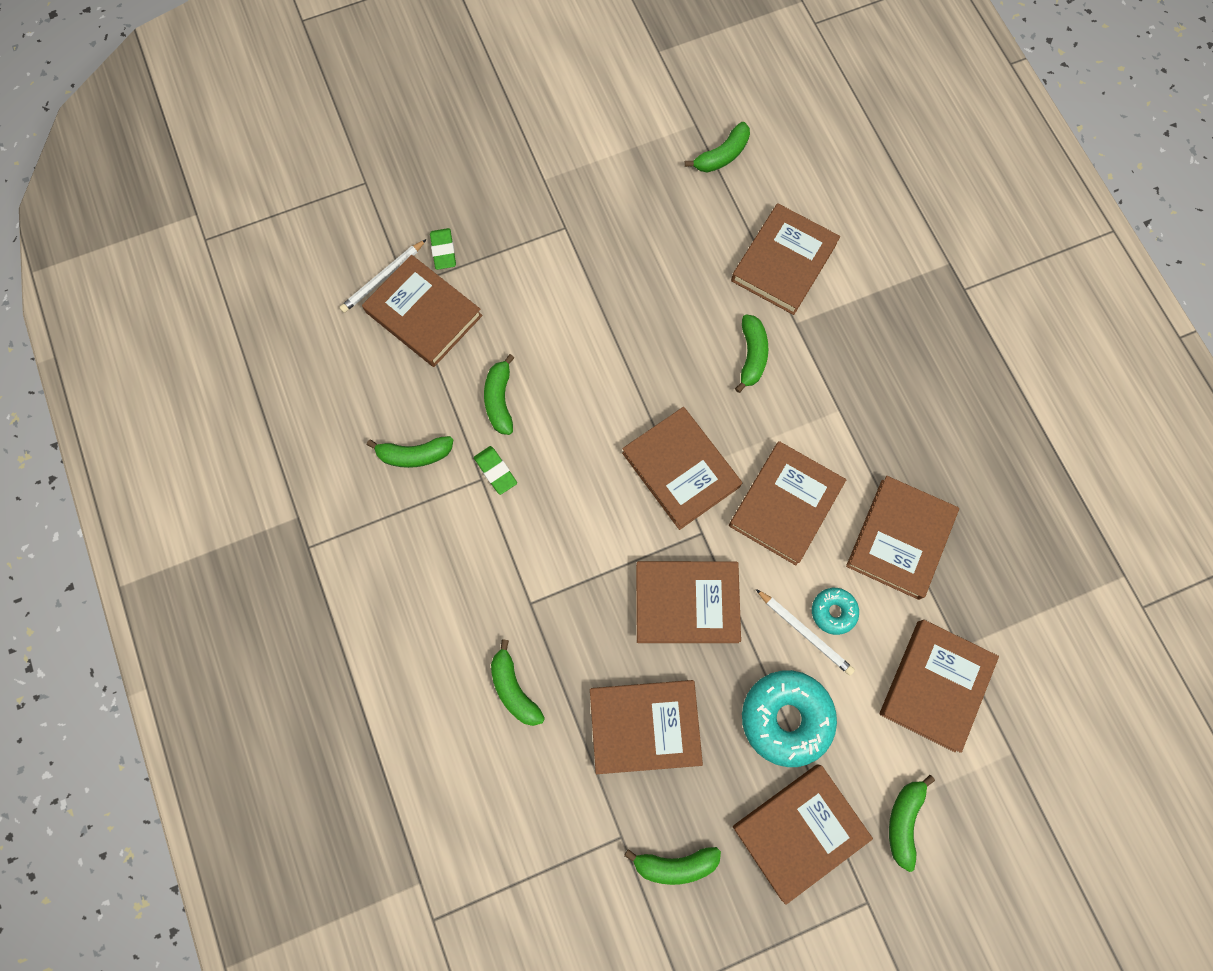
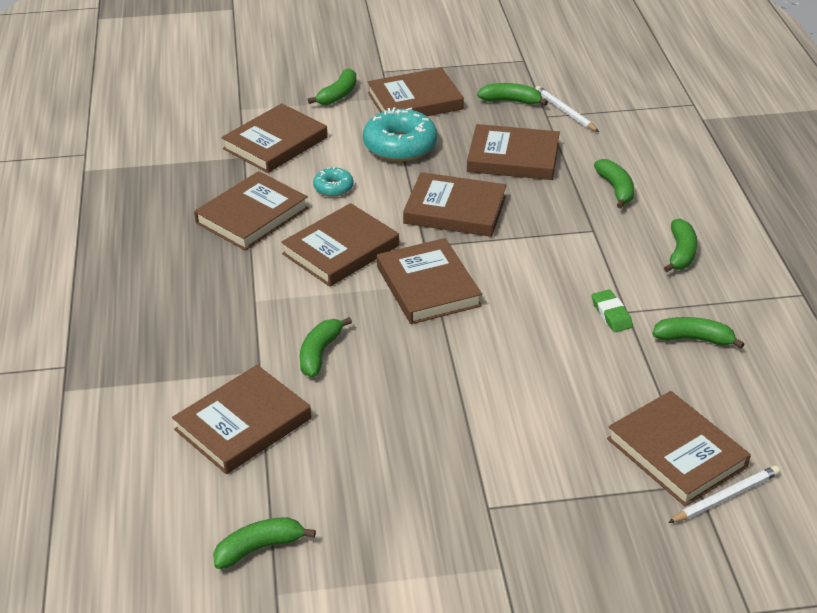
camera: 165 degrees left, 35 degrees down
(443, 251) = (647, 511): green eraser -> none
(500, 400) = (598, 365): green banana -> green banana (681, 253)
(805, 632) = (363, 181): white pencil -> white pencil (565, 111)

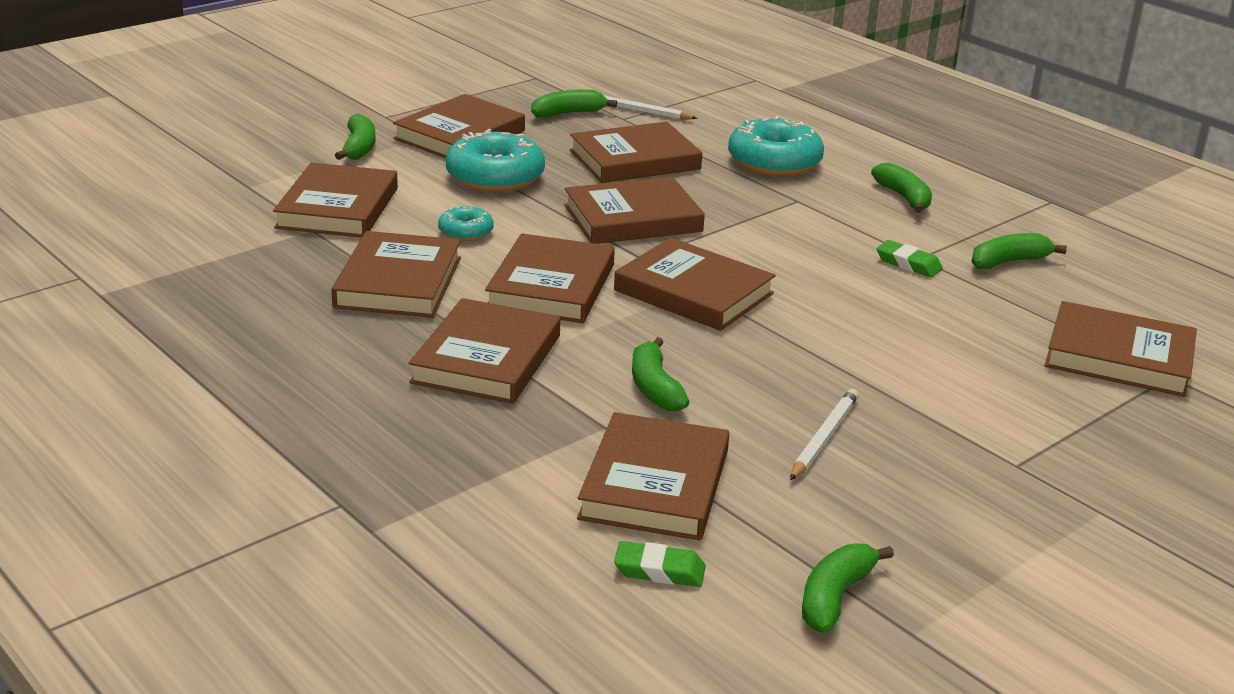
camera: 35 degrees left, 10 degrees down
(182, 484) = (659, 570): none -> green eraser
(243, 293) = (486, 359): none -> brown book
(616, 189) = (774, 162): green banana -> turquoise donut
(725, 497) = (1207, 377): white pencil -> white pencil (824, 438)

